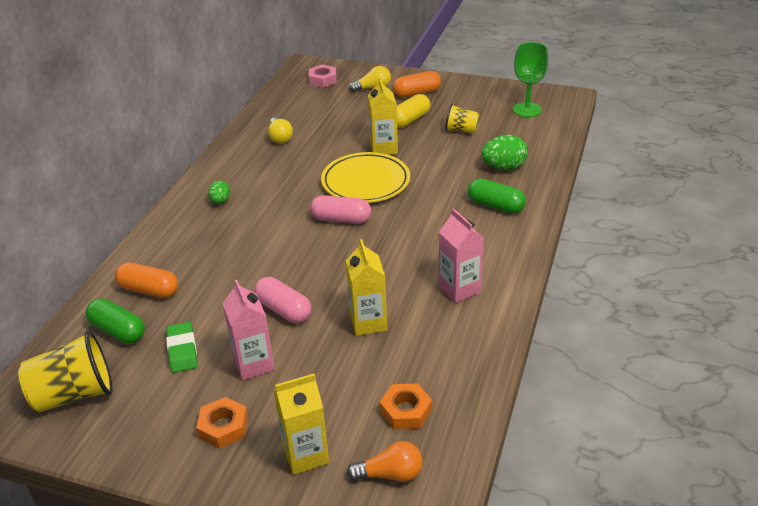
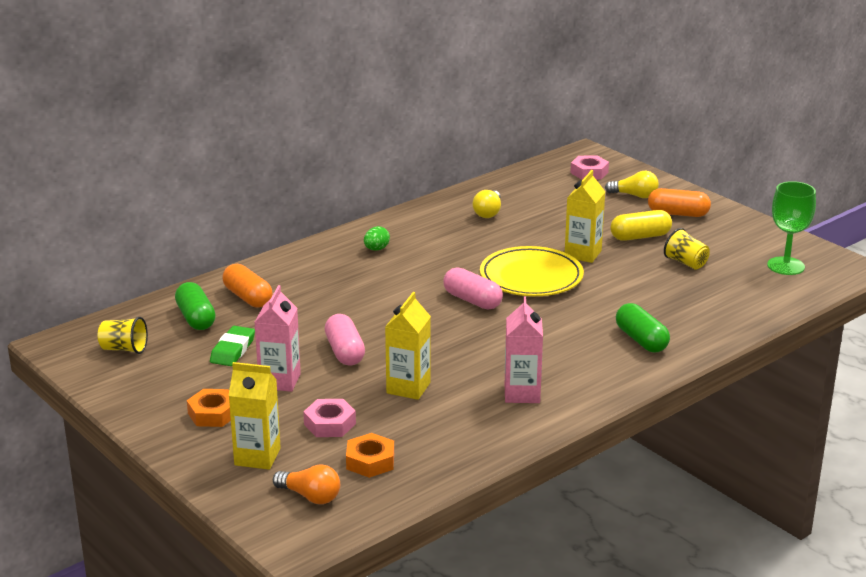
camera: 30 degrees right, 10 degrees down
(74, 394) = (124, 349): yellow cup -> yellow cup, size x0.58
(337, 389) = (330, 424): none -> pink nut
(503, 167) = (691, 310): green egg -> none

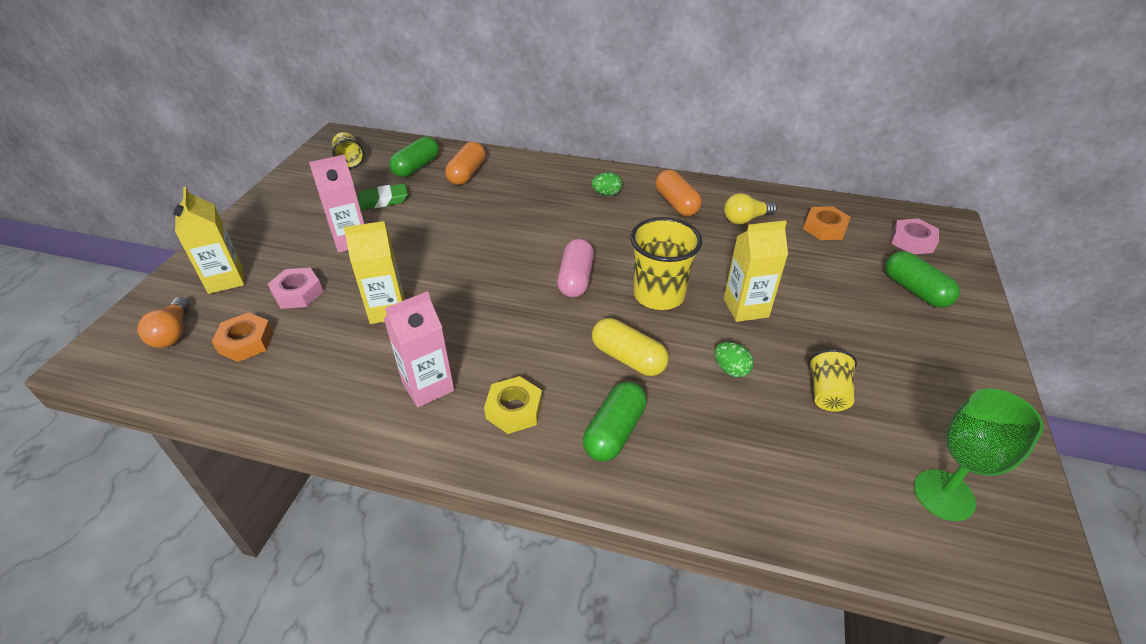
camera: 55 degrees right, 15 degrees up
(213, 414) = (281, 232): orange nut -> orange nut (824, 228)
(345, 352) = (422, 250): pink capsule -> none
(531, 277) = (659, 295): yellow plate -> yellow cup
(583, 368) = (514, 410): none -> yellow nut
(632, 283) = (731, 369): none -> green egg
(634, 195) = (915, 290): yellow light bulb -> green capsule
(640, 237) = (835, 332): yellow capsule -> yellow capsule (628, 358)
(678, 214) = (926, 339): orange capsule -> orange capsule (676, 203)

